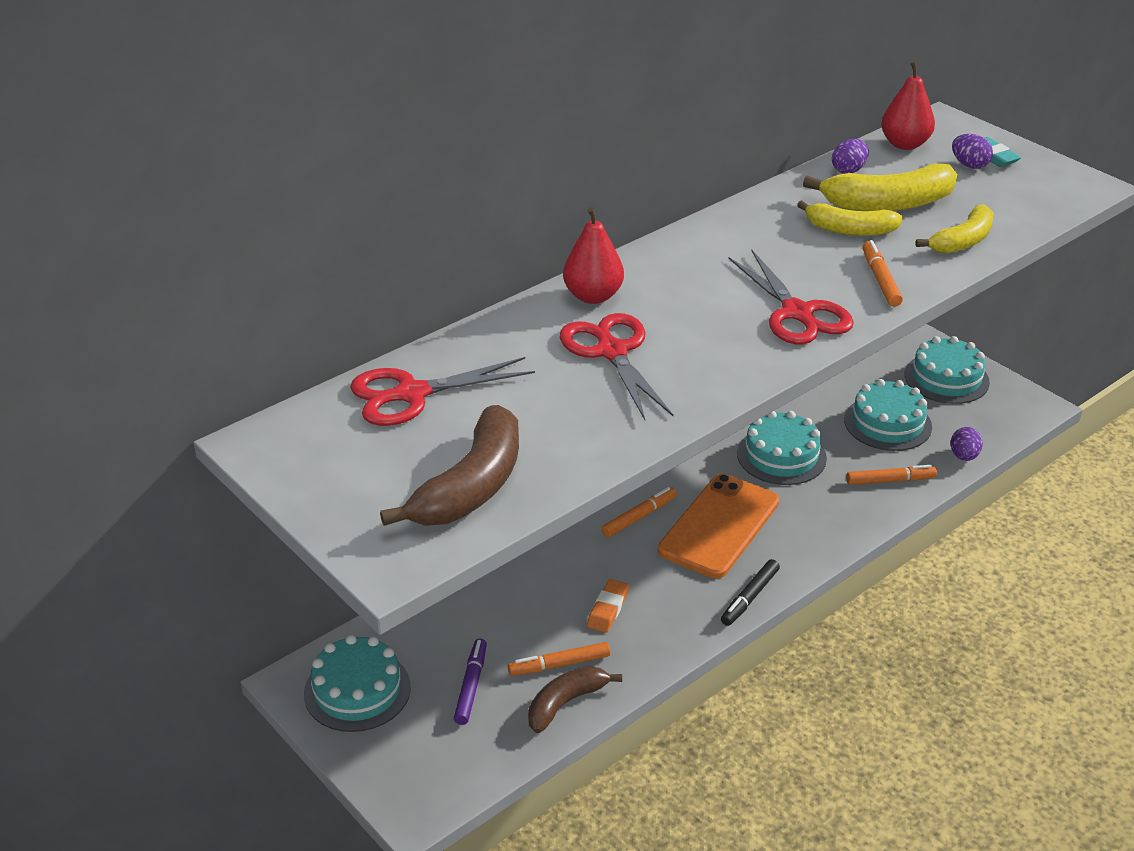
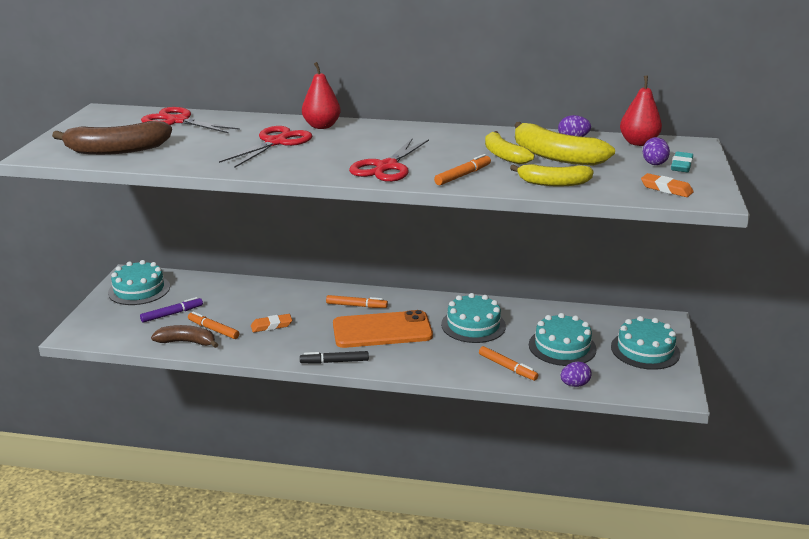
camera: 50 degrees right, 10 degrees down
(1043, 194) = (666, 189): none -> orange eraser

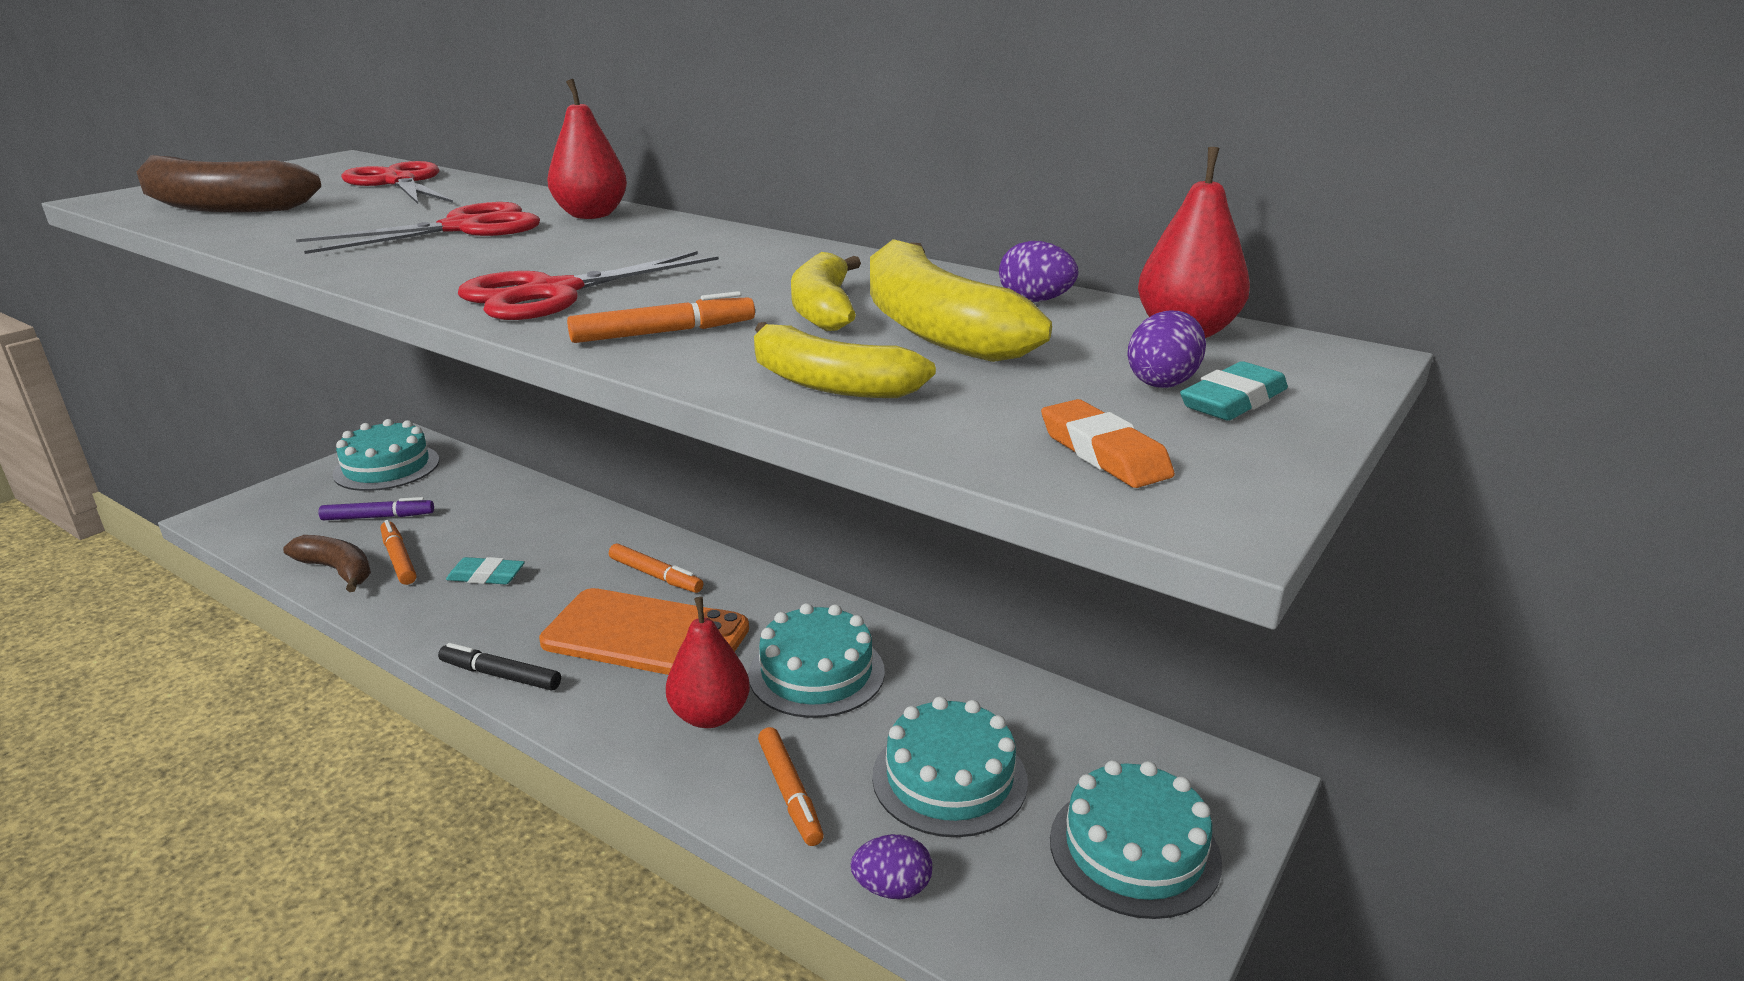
camera: 25 degrees right, 0 degrees up
(271, 326) = (486, 576): orange eraser -> turquoise eraser
(446, 351) = (710, 715): none -> red pear

